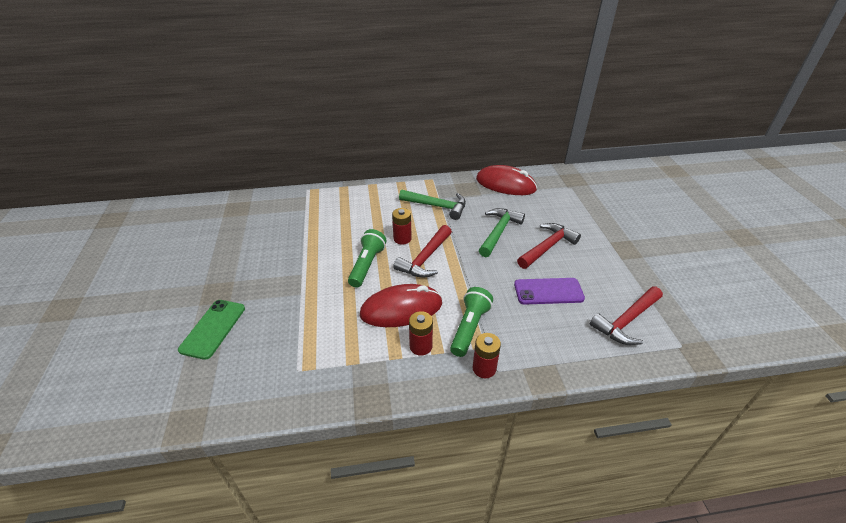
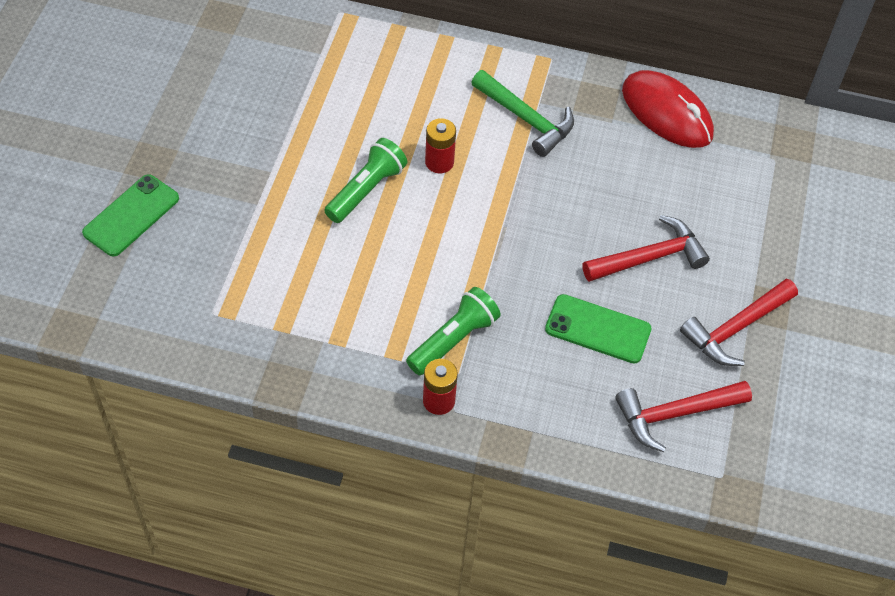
camera: 20 degrees right, 15 degrees up
(401, 309) = (378, 278): red mouse -> none
(421, 346) = (376, 341): red battery -> none
(425, 258) = (454, 210): red hammer -> red hammer (736, 328)
(498, 232) = (592, 203): green hammer -> none
(548, 291) = (598, 329): purple phone -> green phone

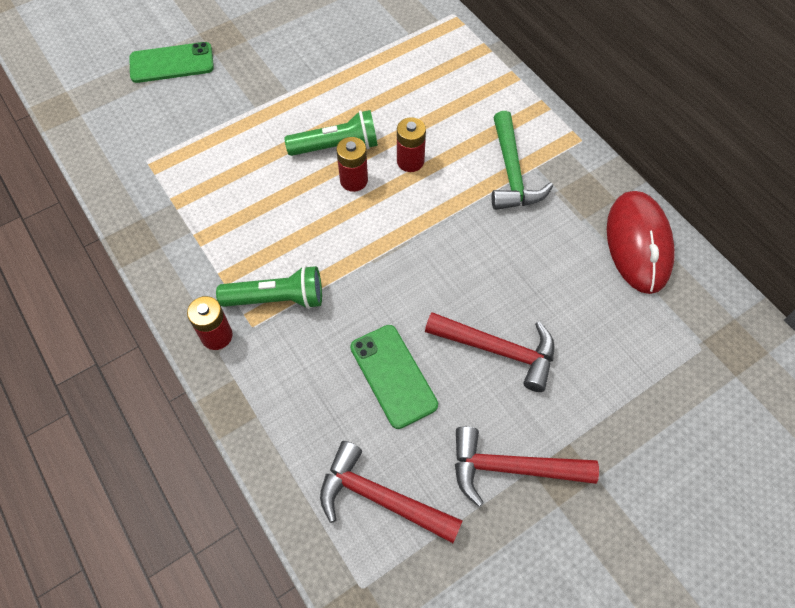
camera: 45 degrees right, 5 degrees up
(411, 208) = (354, 180): none -> red battery

